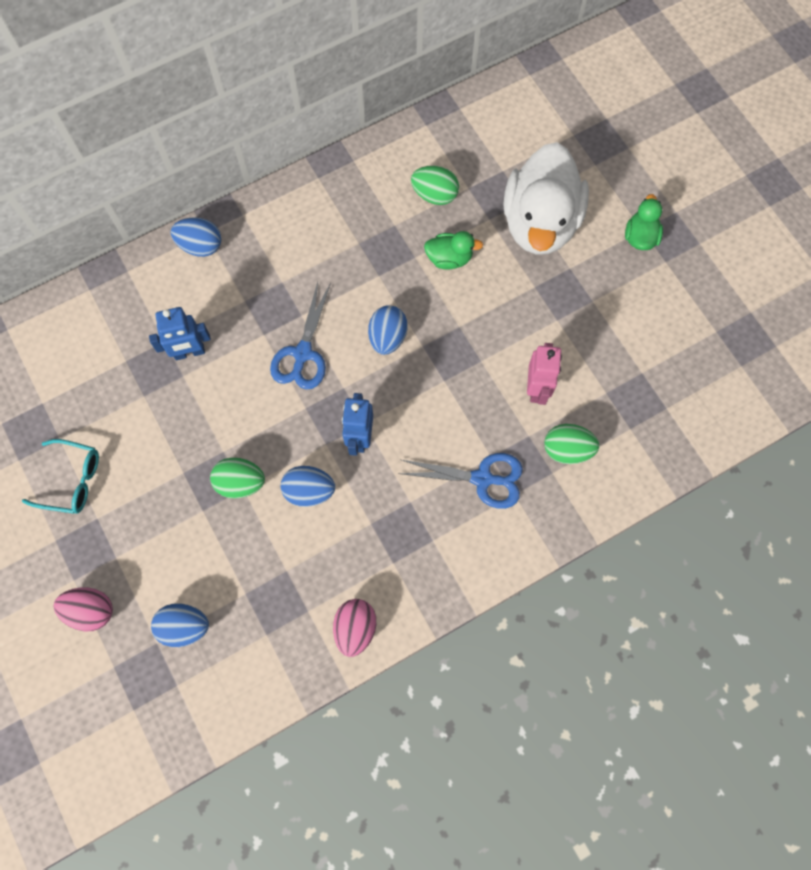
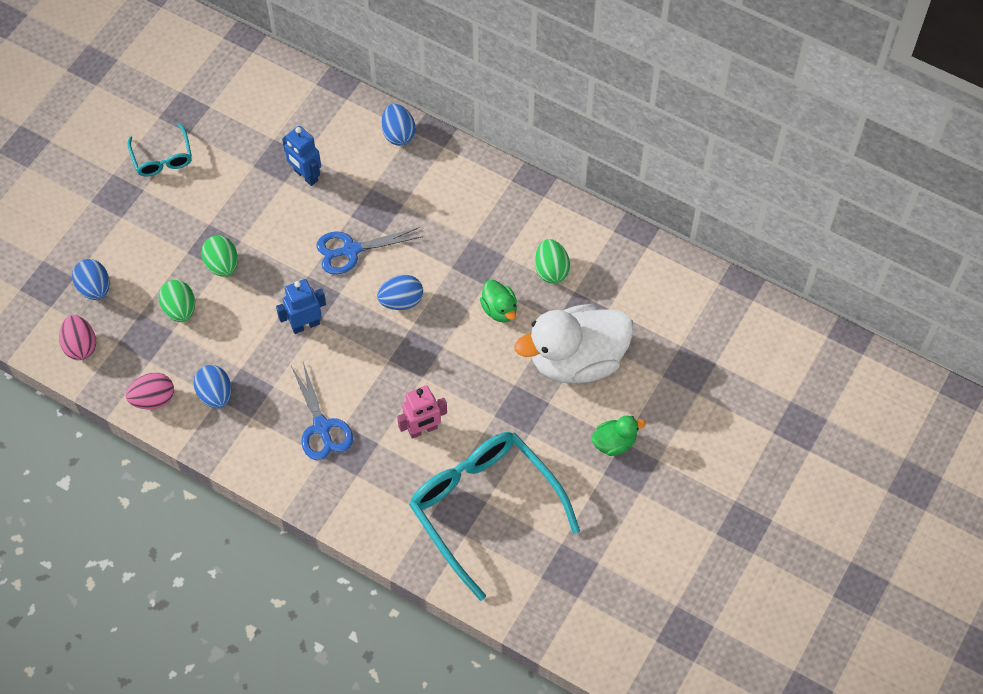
camera: 60 degrees right, 10 degrees down
(91, 611) = (74, 224): pink egg -> pink egg (80, 346)
(309, 491) = (242, 313): blue egg -> blue egg (215, 394)
(567, 449) = (383, 477): green egg -> green egg (180, 309)
(648, 377) = (484, 508): none -> turquoise glasses

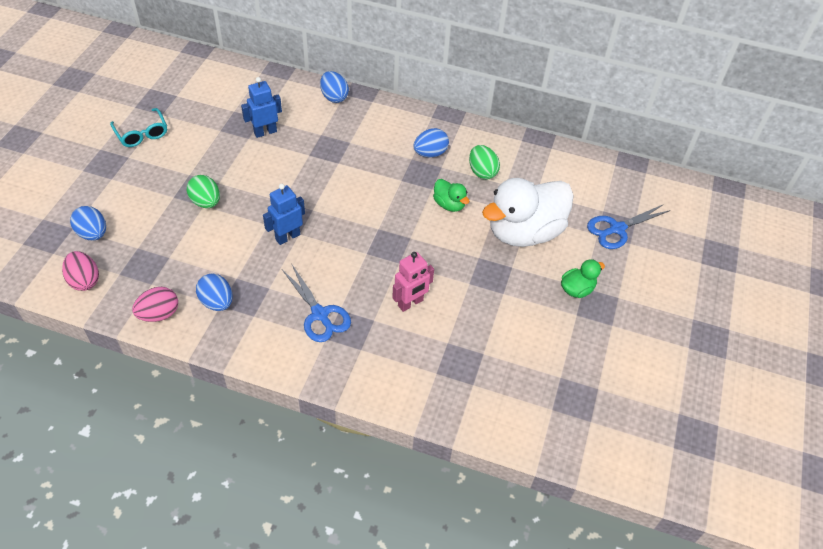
camera: 15 degrees left, 10 degrees down
(180, 309) = (173, 240): green egg -> none
(305, 176) = (265, 132): blue robot -> blue robot turned 120 degrees clockwise
(351, 250) = (314, 178): blue scissors -> blue scissors (617, 229)
(401, 301) = (366, 209): blue egg -> blue egg (430, 153)
(484, 508) = (483, 359): turquoise glasses -> none

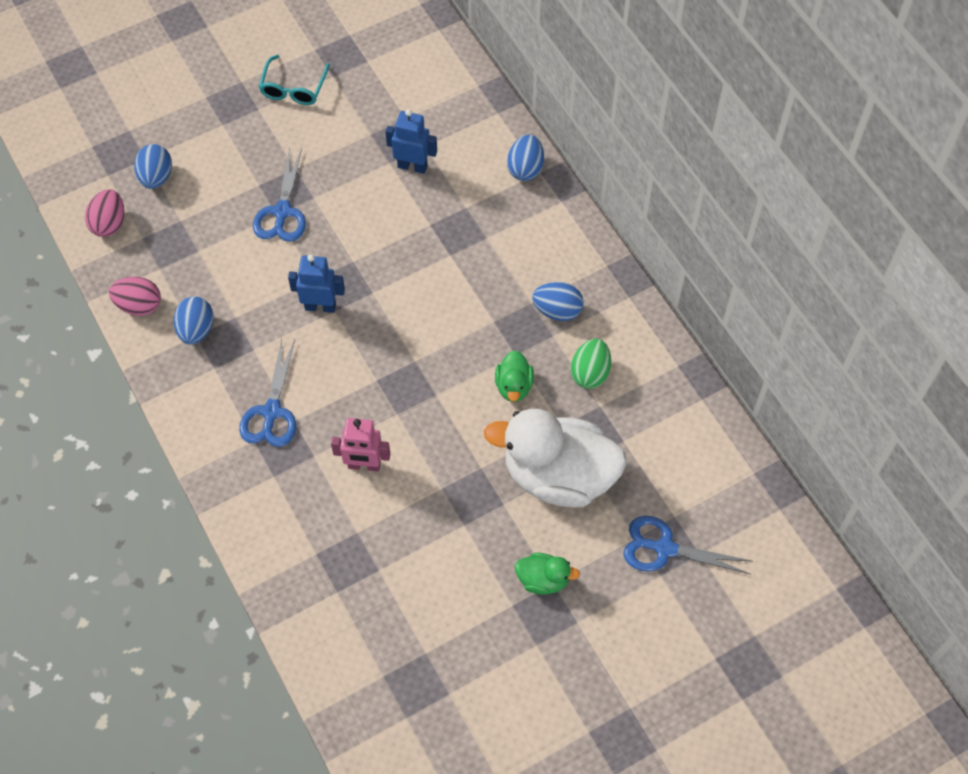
camera: 45 degrees right, 10 degrees up
(206, 202) = (282, 212): green egg -> blue scissors

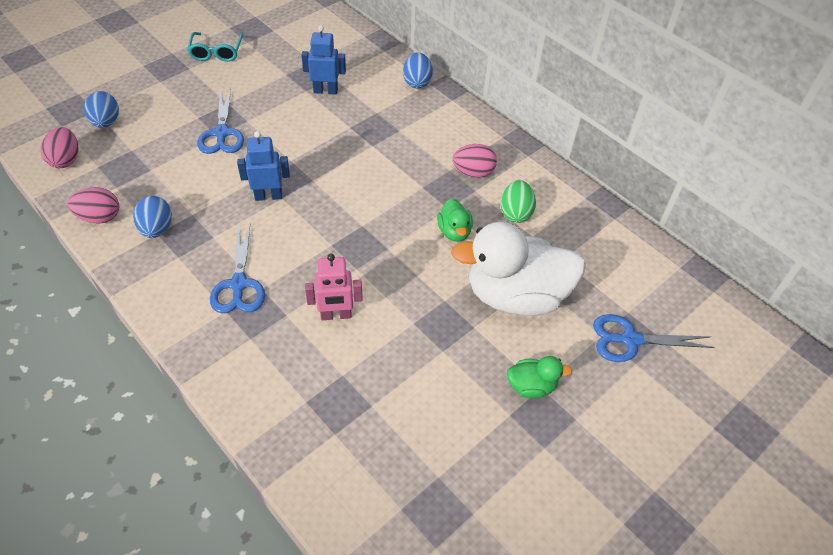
camera: 15 degrees left, 10 degrees down
(557, 310) = (473, 172): blue egg -> pink egg

